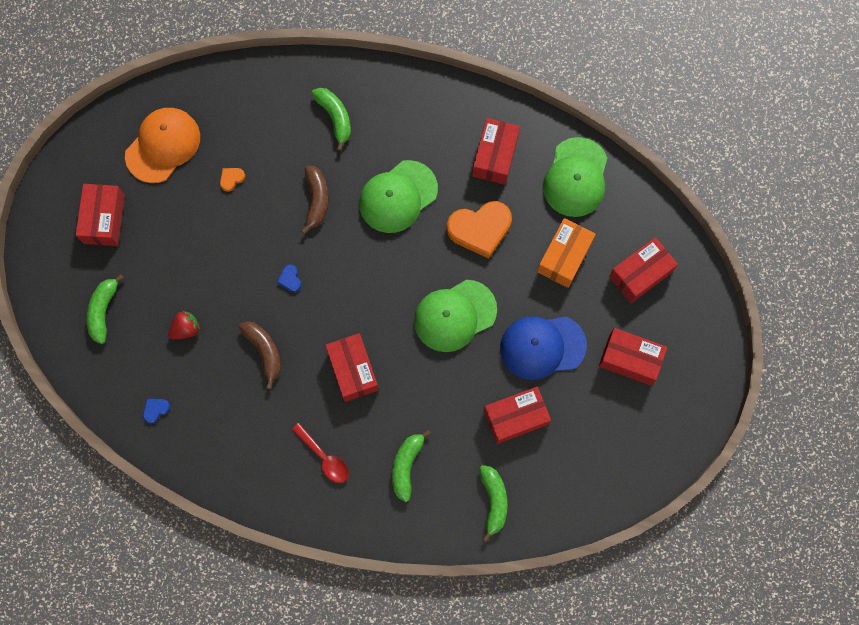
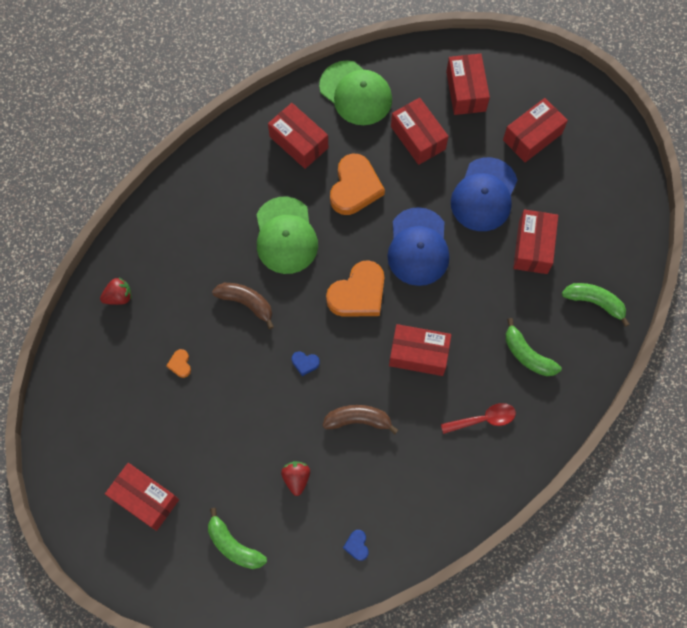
camera: 60 degrees left, 5 degrees down
(163, 145) = (109, 408): orange cap -> none
(262, 95) = (119, 297): none -> red strawberry
(335, 118) = (181, 248): green banana -> none
(379, 288) = (358, 293): none -> orange heart
(455, 315) = (418, 247): green cap -> blue cap
(564, 257) = (418, 138): orange box -> red box

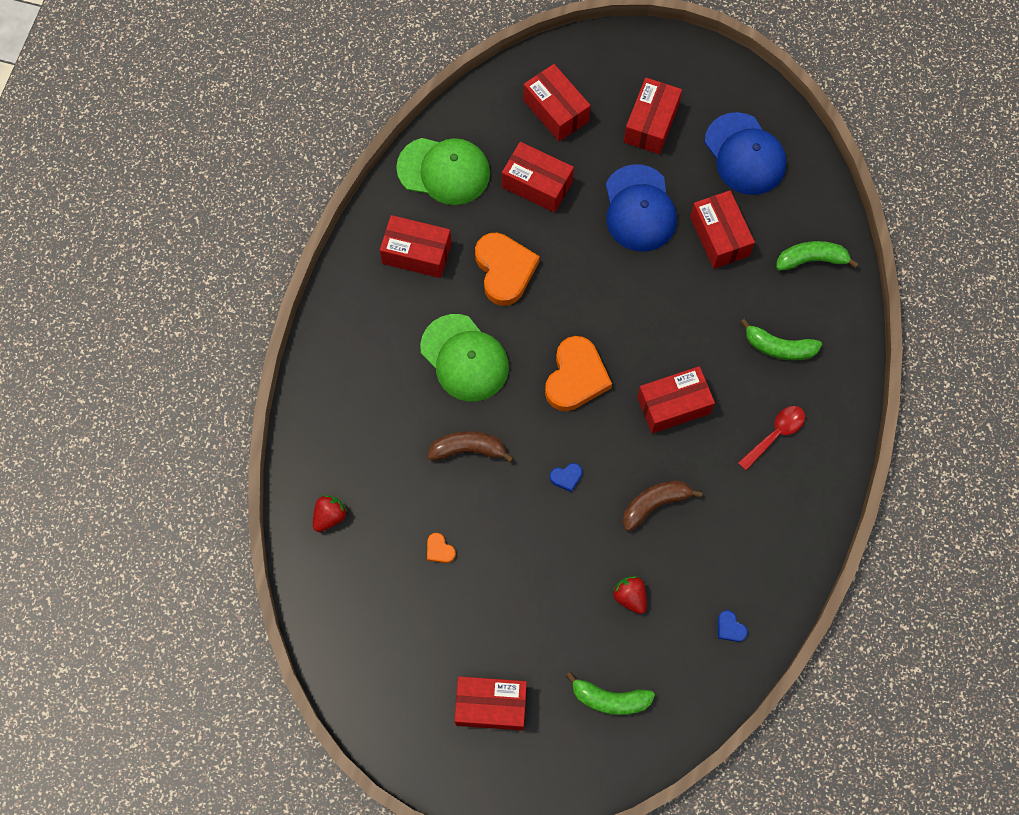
camera: 30 degrees left, 0 degrees up
(418, 247) = (606, 297): blue cap -> blue cap (745, 154)

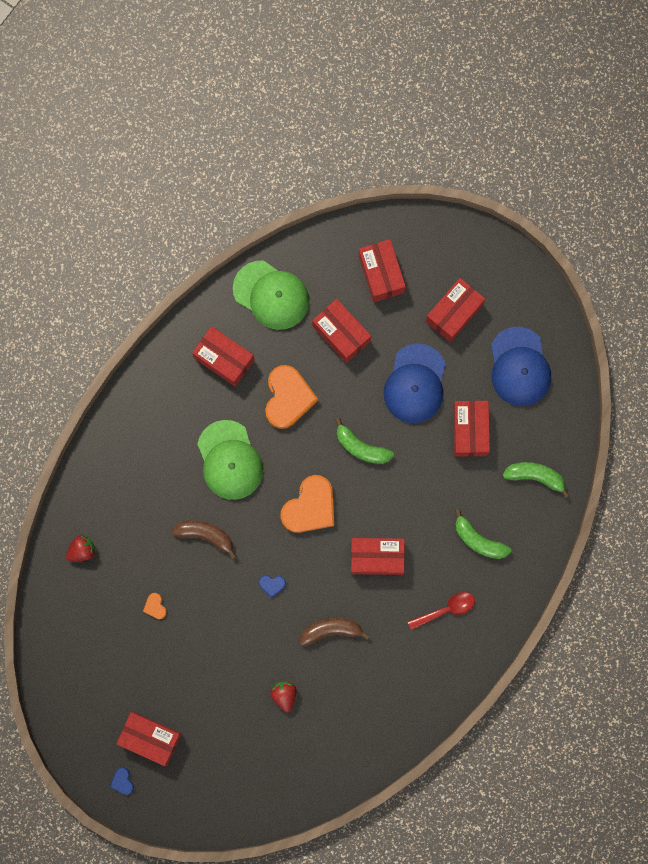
camera: 20 degrees right, 10 degrees up
(609, 699) = (239, 765): green banana -> green banana (361, 447)
(730, 628) = (349, 746): blue heart -> blue heart (122, 781)

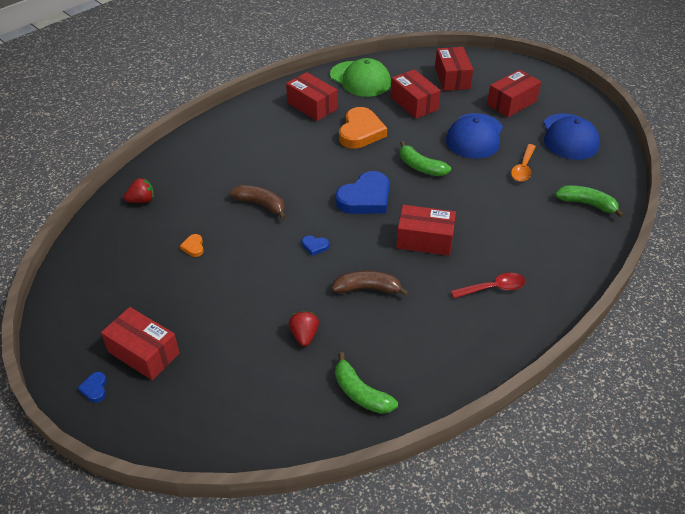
camera: 10 degrees right, 35 degrees down
(230, 460) = (299, 161): green cap -> none
(310, 507) = (365, 198): orange heart -> blue heart
(470, 430) = (523, 168): red box -> orange spoon
(478, 540) = (529, 240): green banana -> green banana (360, 393)

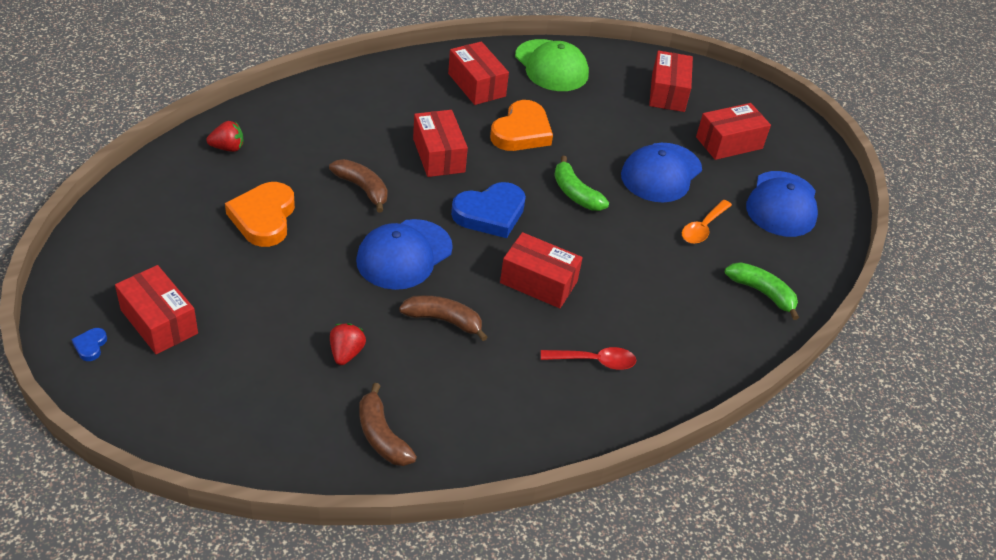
camera: 10 degrees right, 0 degrees up
(193, 247) = (264, 218): orange heart -> orange heart, size x2.36
(315, 246) = (404, 254): blue heart -> blue cap
(360, 393) = (382, 435): green banana -> brown banana
(414, 103) = (604, 113): red box -> red box (439, 155)

